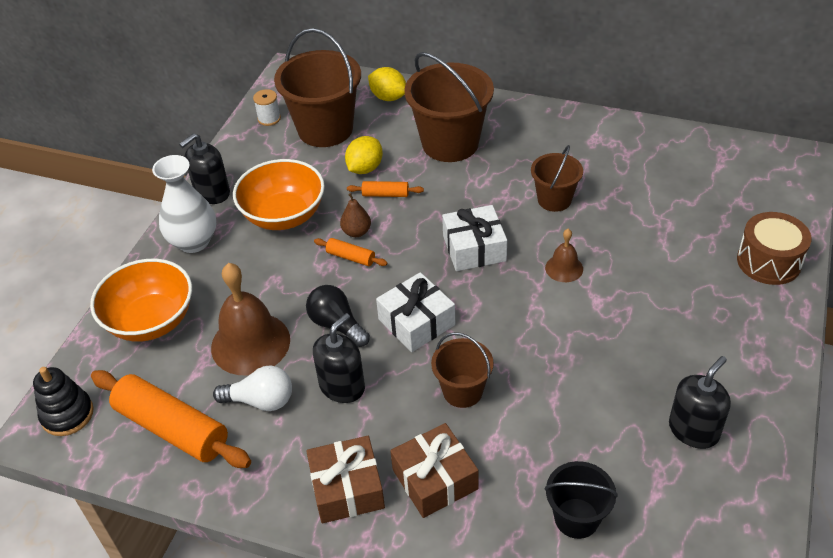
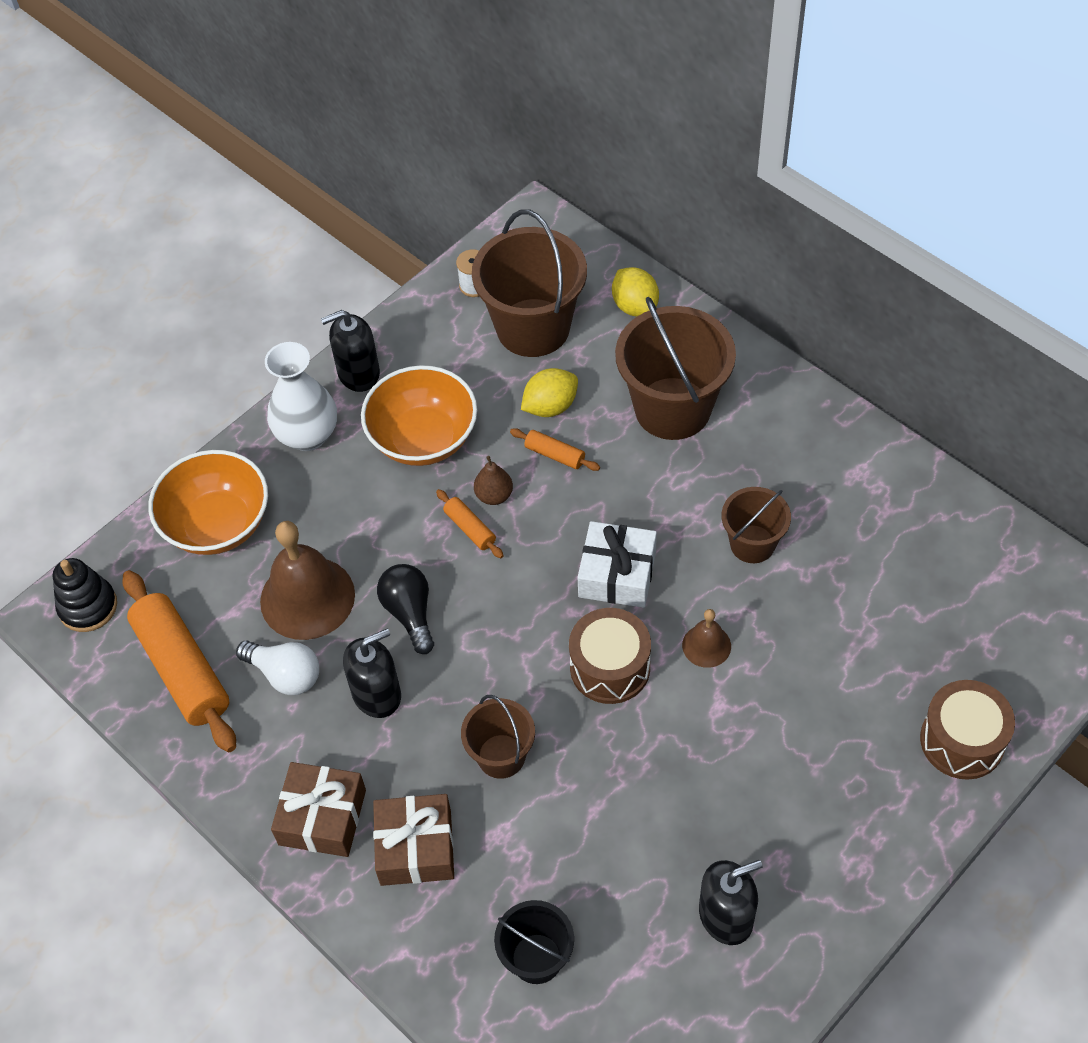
camera: 25 degrees right, 10 degrees up
(416, 322) = (498, 646): white gift -> none
(506, 305) = (610, 667): none -> brown drum

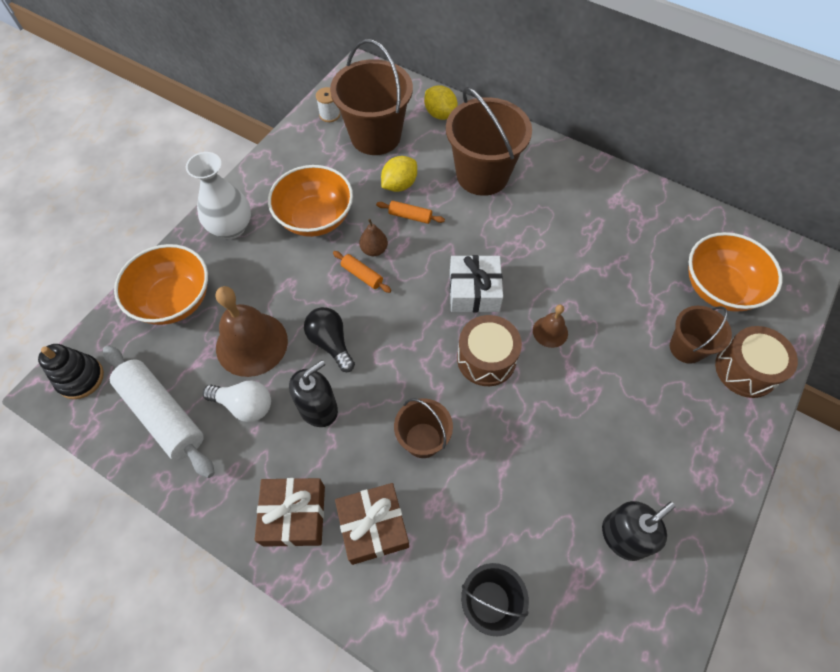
camera: 15 degrees left, 5 degrees up
(183, 669) = (163, 414): orange rolling pin -> white rolling pin
(358, 373) = (260, 181): black soap dispenser -> none
(752, 544) = (561, 256): brown bucket -> brown bucket (686, 348)
(965, 624) = (719, 288): none -> orange bowl

